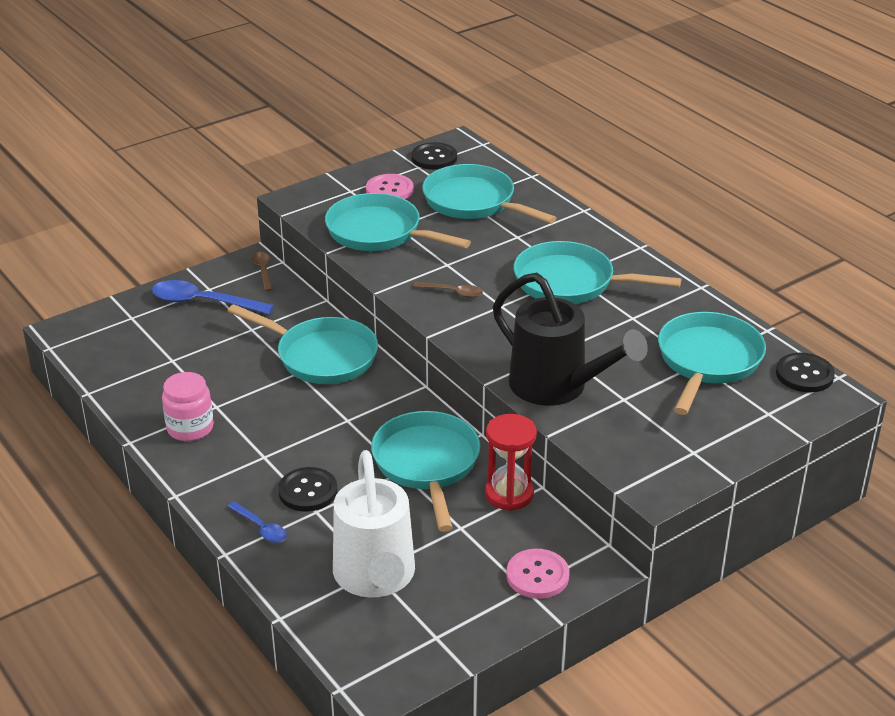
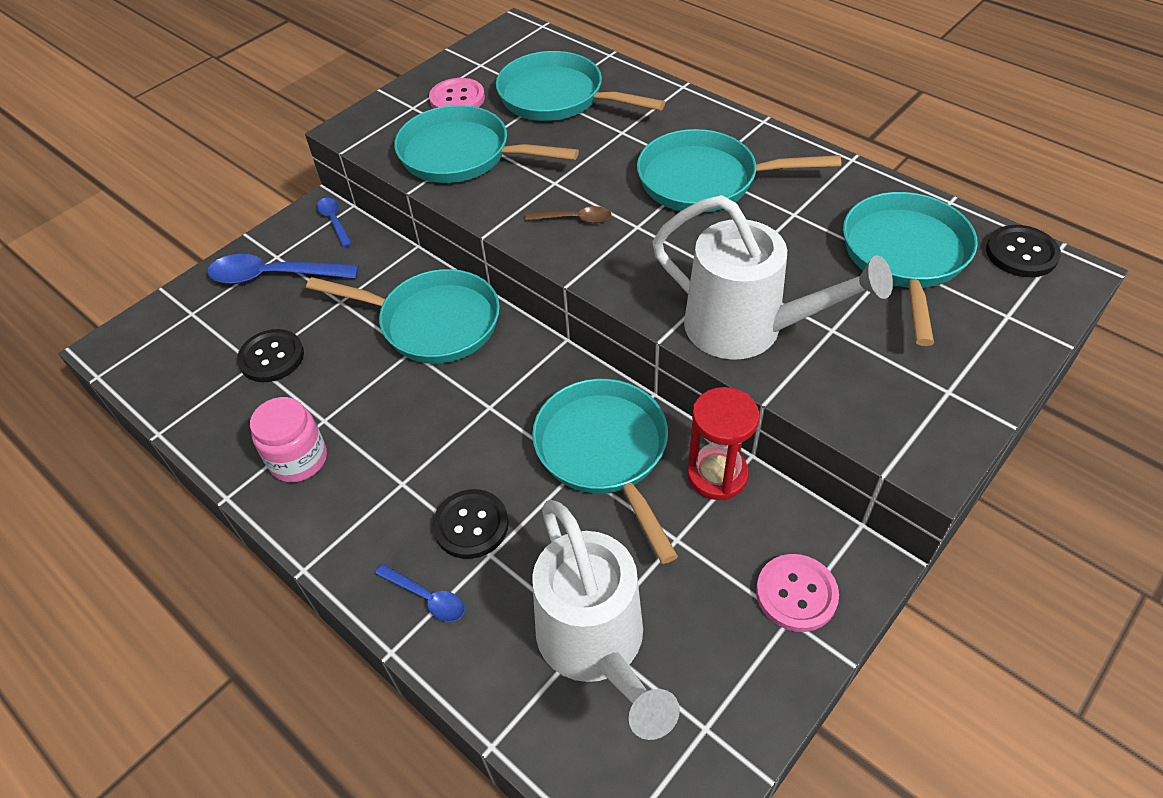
camera: 10 degrees left, 15 degrees up
(263, 271) = (334, 221): brown spoon -> blue spoon
(434, 158) = (494, 51): black button -> black button (271, 357)
(557, 387) = (748, 329): black watering can -> white watering can

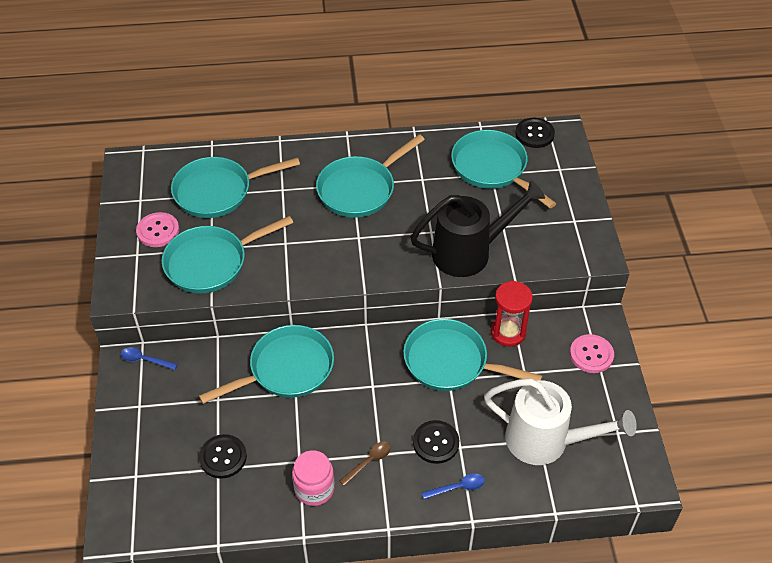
camera: 50 degrees left, 0 degrees up
(274, 276) = (156, 417): blue spoon -> none
(574, 219) = (323, 255): brown spoon -> brown spoon (369, 462)
(748, 329) = (470, 252): white watering can -> black watering can

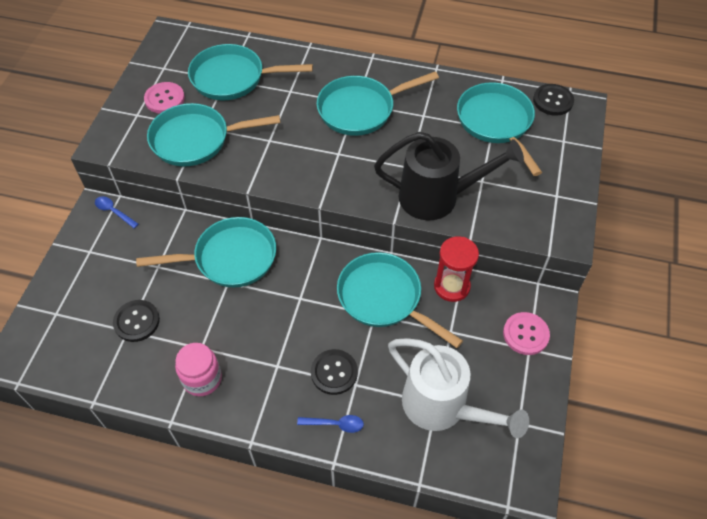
camera: 20 degrees right, 5 degrees up
(369, 462) = (263, 370): brown spoon -> none

